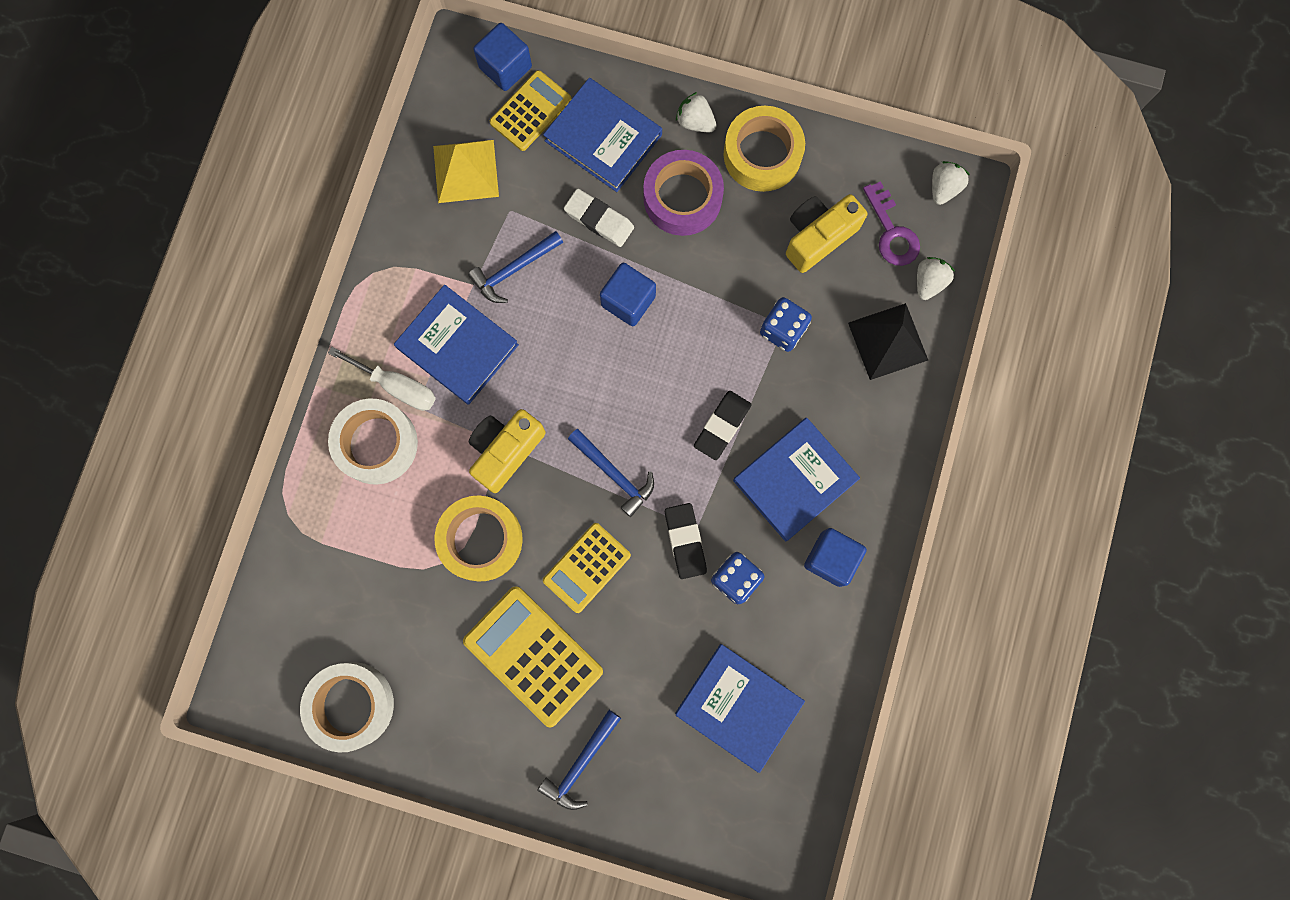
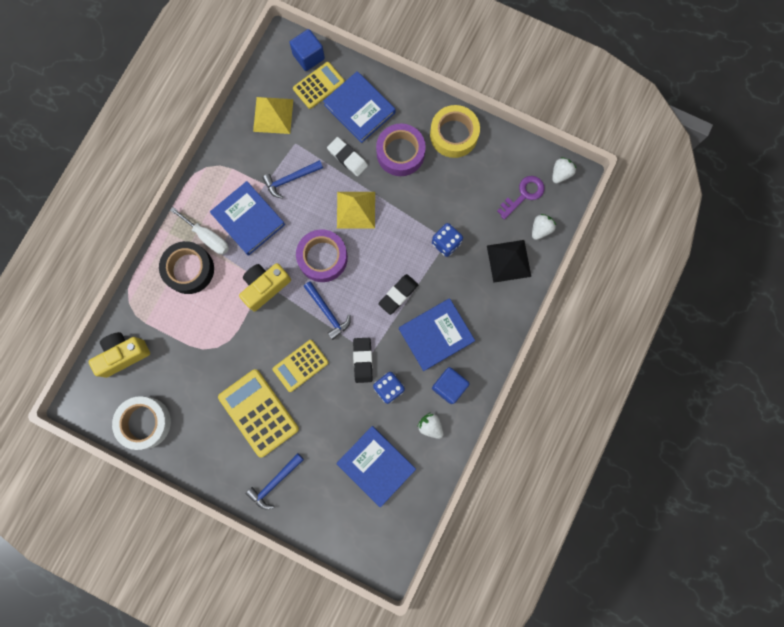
camera: 10 degrees right, 0 degrees up
(376, 444) = (189, 269): white tape -> black tape
(481, 539) = (240, 337): yellow tape -> none
(589, 387) = (322, 258): none -> purple tape
(628, 301) = (356, 209): blue cube -> yellow pyramid
(695, 122) = (417, 108): white strawberry -> white strawberry (430, 426)
(818, 237) = (478, 190): yellow camera -> yellow camera (123, 355)
(891, 232) = (523, 195): purple key -> purple key turned 120 degrees counterclockwise

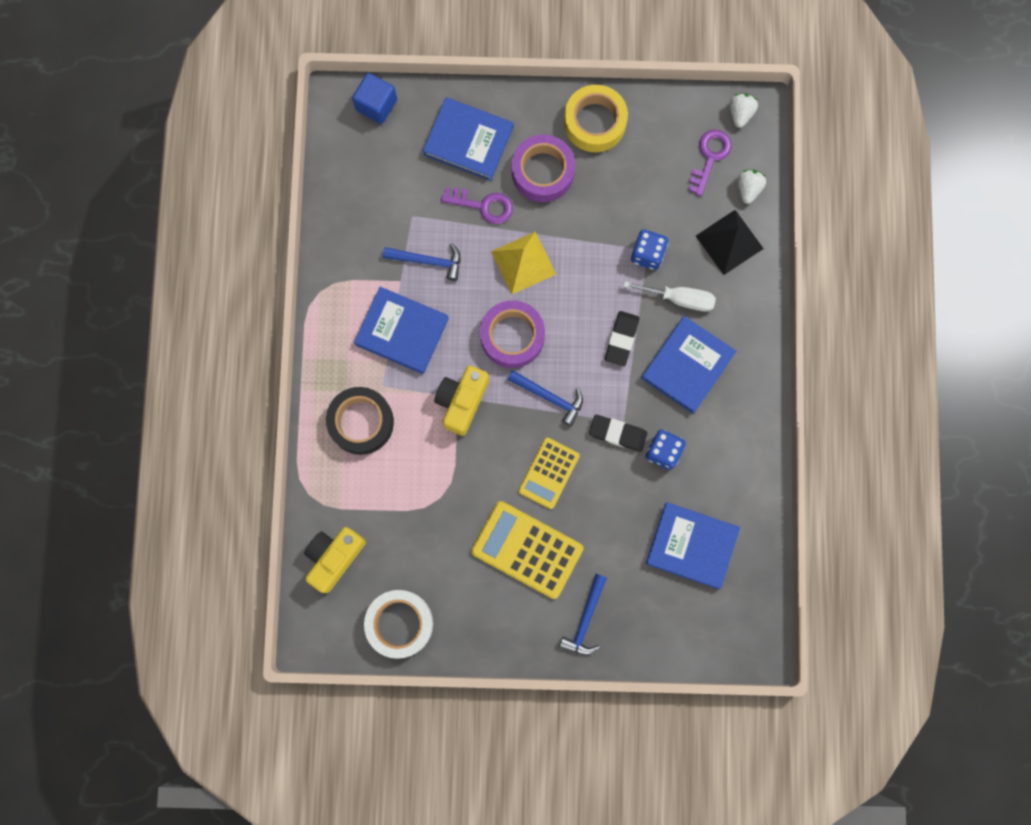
camera: 25 degrees left, 0 degrees up
(208, 237) = (364, 374): white screwdriver -> white screwdriver (679, 299)
(273, 115) = (369, 194): yellow pyramid -> none
(290, 179) = (428, 261): blue hammer -> blue hammer turned 120 degrees counterclockwise
(319, 85) = (406, 134): yellow calculator -> none
(347, 158) = (483, 205): white eraser -> purple key
(362, 360) = (617, 433): black eraser -> black eraser turned 45 degrees counterclockwise
(430, 426) = (731, 472): white strawberry -> none
(449, 386) = (730, 417): blue cube -> none

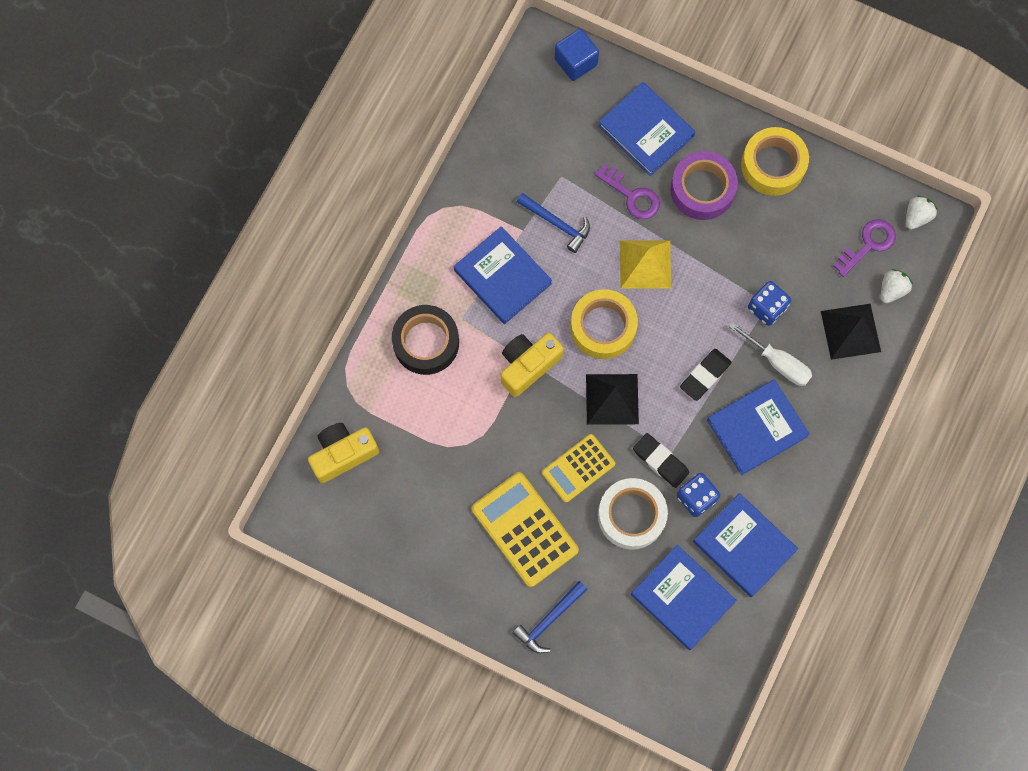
camera: 25 degrees right, 5 degrees down
(399, 623) = (374, 542): white tape -> white tape (631, 515)
(512, 336) = (603, 327): purple tape -> yellow tape
(549, 397) = (612, 399): blue hammer -> black pyramid
(723, 475) = (744, 546): none -> blue book

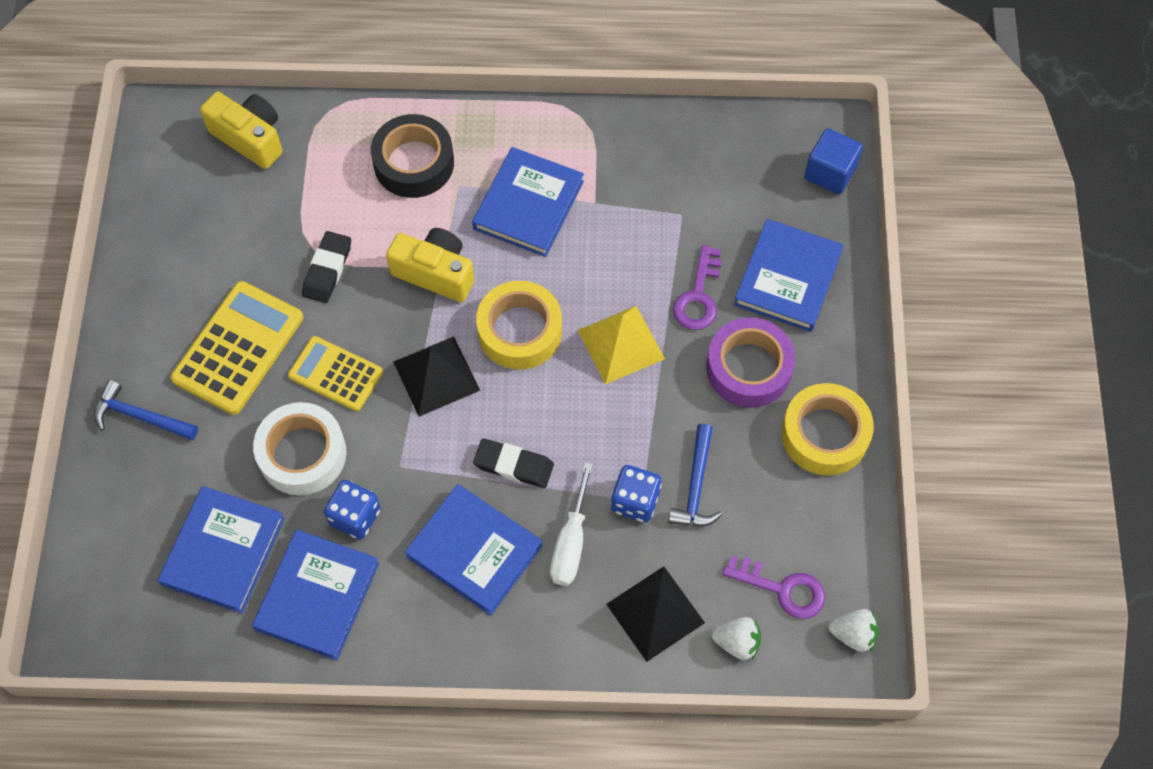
camera: 65 degrees right, 10 degrees down
(557, 224) = (621, 233): blue hammer -> blue hammer (695, 486)
(660, 461) = (383, 459): black eraser -> black eraser (327, 269)

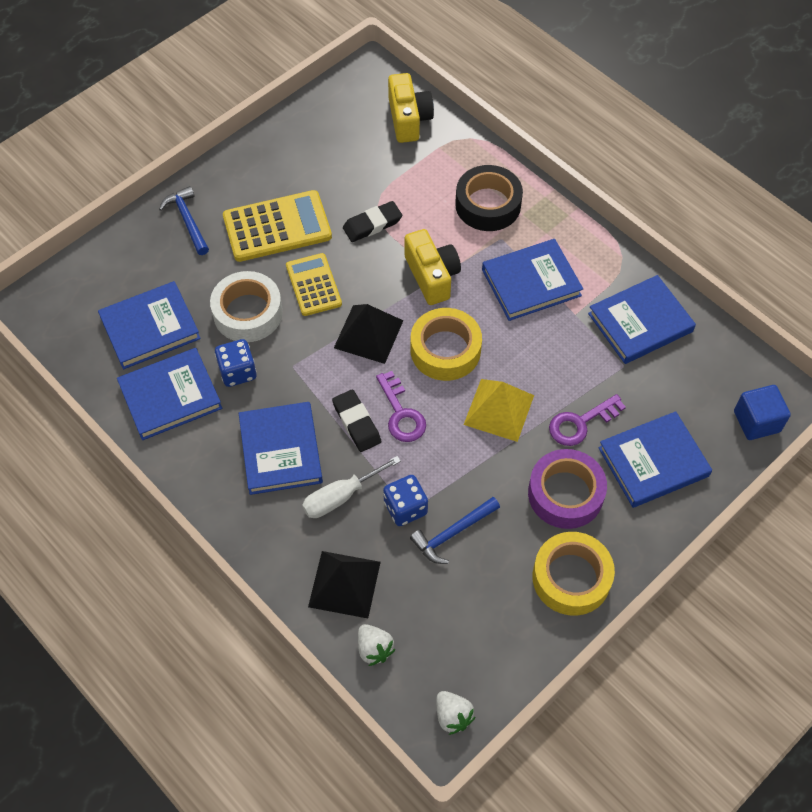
camera: 45 degrees right, 5 degrees down
(655, 164) = (640, 322): none -> blue book
(782, 589) = (438, 645): purple key -> purple key (401, 413)

